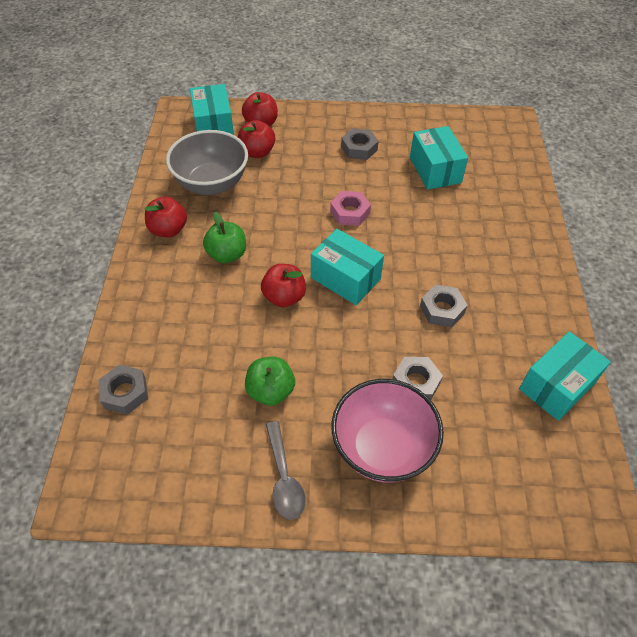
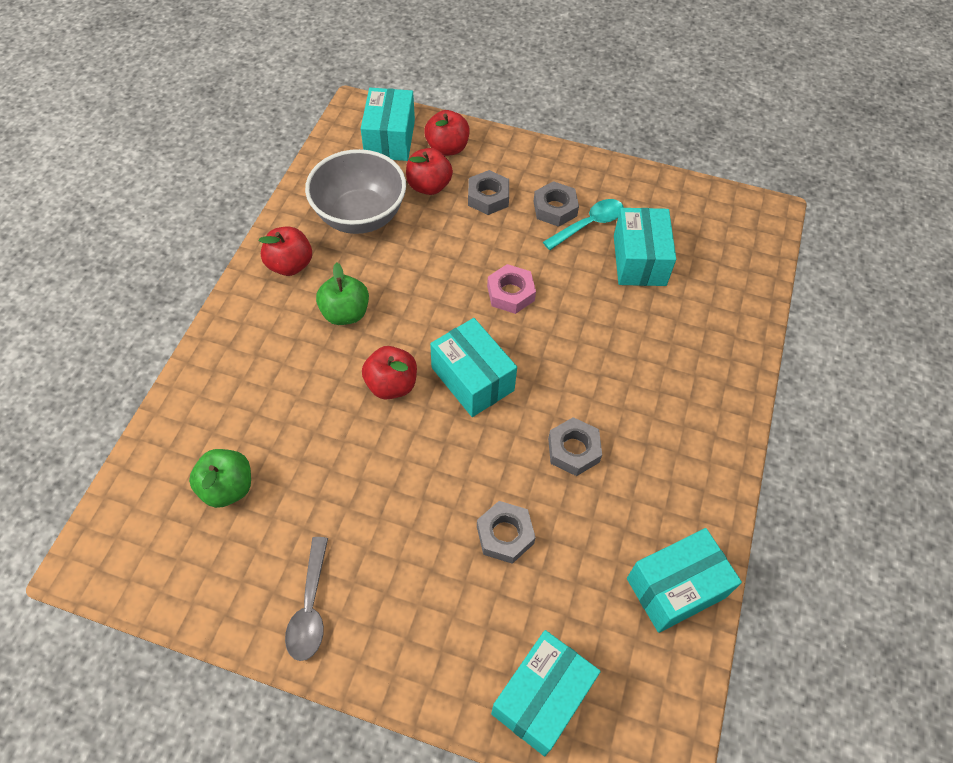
camera: 15 degrees right, 5 degrees up
(125, 393) = (174, 455): grey nut -> grey nut (488, 197)
(270, 391) = (333, 498): green apple -> green apple (227, 487)
(382, 448) = (434, 605): pink bowl -> none
(388, 154) = (589, 224): none -> turquoise spoon
(493, 492) = (542, 698): none -> turquoise box

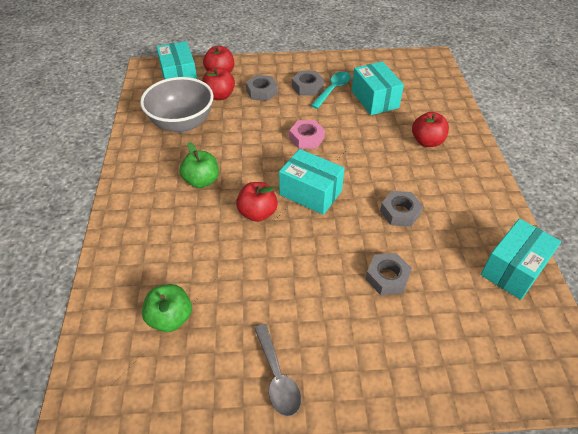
camera: 20 degrees left, 10 degrees down
(290, 265) = (146, 164): red apple -> red apple (427, 141)
(542, 698) = (475, 371): turquoise box -> none

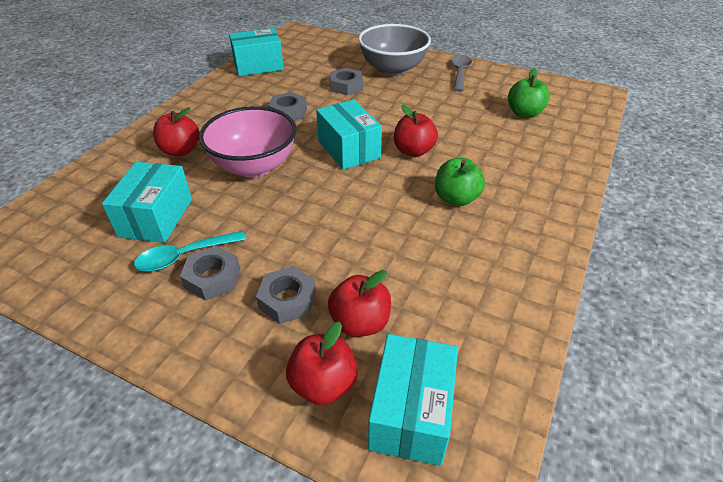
camera: 150 degrees left, 5 degrees down
(182, 124) = (449, 290): grey bowl -> grey bowl (393, 69)
(306, 138) = (297, 201): pink nut -> none
(362, 150) = (254, 166): none -> pink bowl

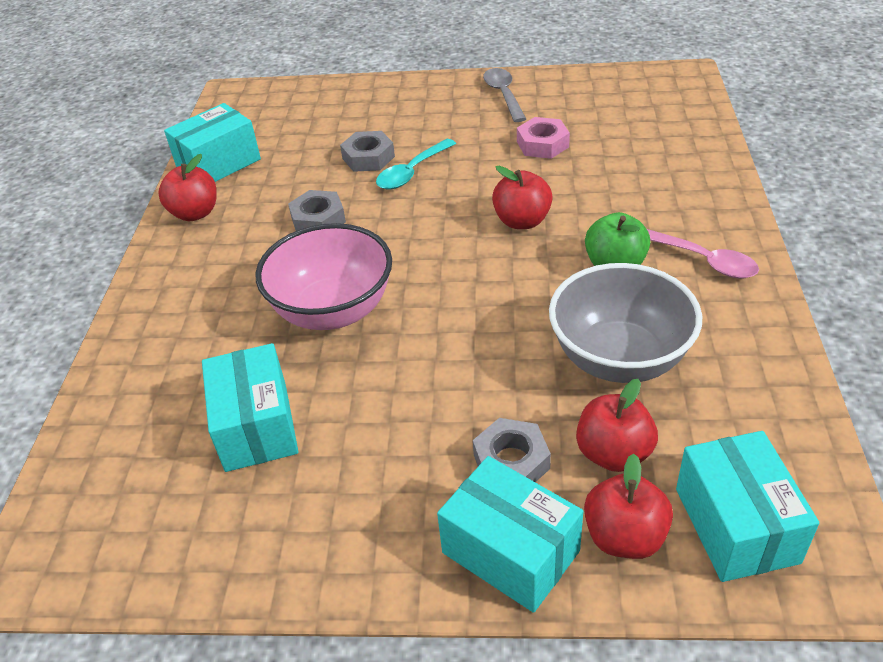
camera: 20 degrees left, 0 degrees up
(180, 151) = (210, 324): red apple -> red apple (195, 213)
(184, 256) = (339, 461): turquoise spoon -> turquoise spoon (412, 172)
(212, 278) = (398, 472): grey nut -> none
(348, 149) = (439, 246): turquoise box -> turquoise box (510, 552)
(393, 69) = (413, 115): grey bowl -> grey bowl (619, 358)
(463, 109) = (542, 144): none -> pink nut
(524, 113) = (618, 128): green apple -> none
(524, 217) = (704, 261): none -> pink spoon

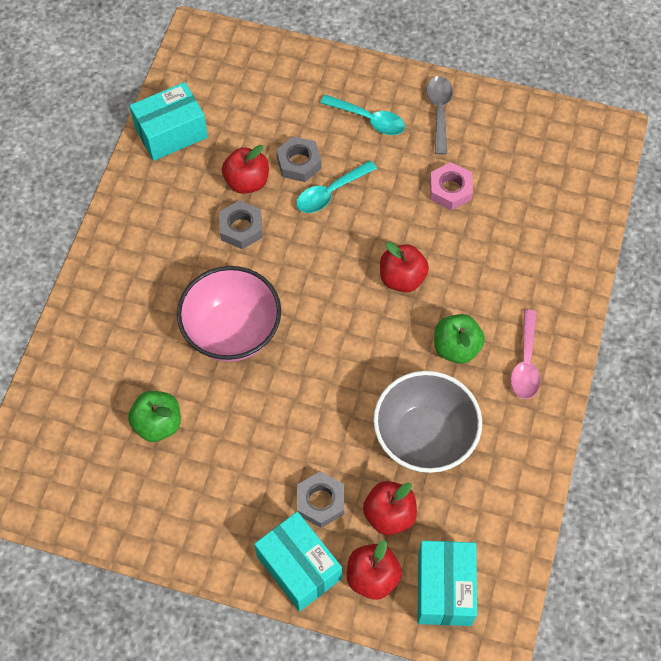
camera: 10 degrees right, 20 degrees up
(195, 213) = (143, 190): red apple -> red apple (247, 182)
(256, 426) = (158, 424): turquoise box -> green apple
(432, 114) = (369, 119): none -> turquoise spoon
(704, 261) = (525, 363): pink spoon -> pink spoon turned 45 degrees clockwise

